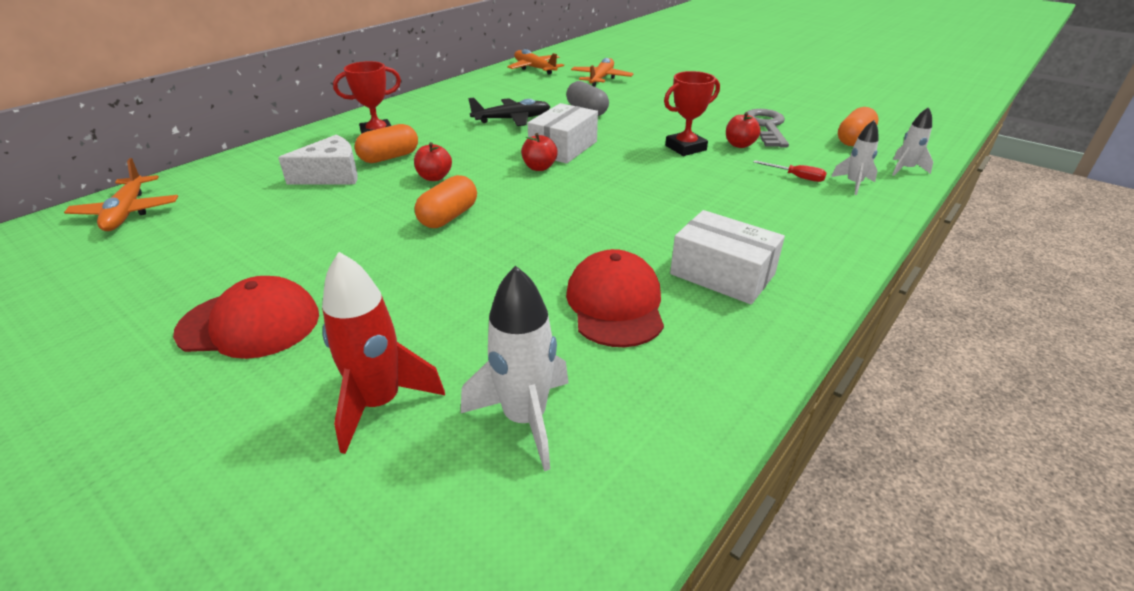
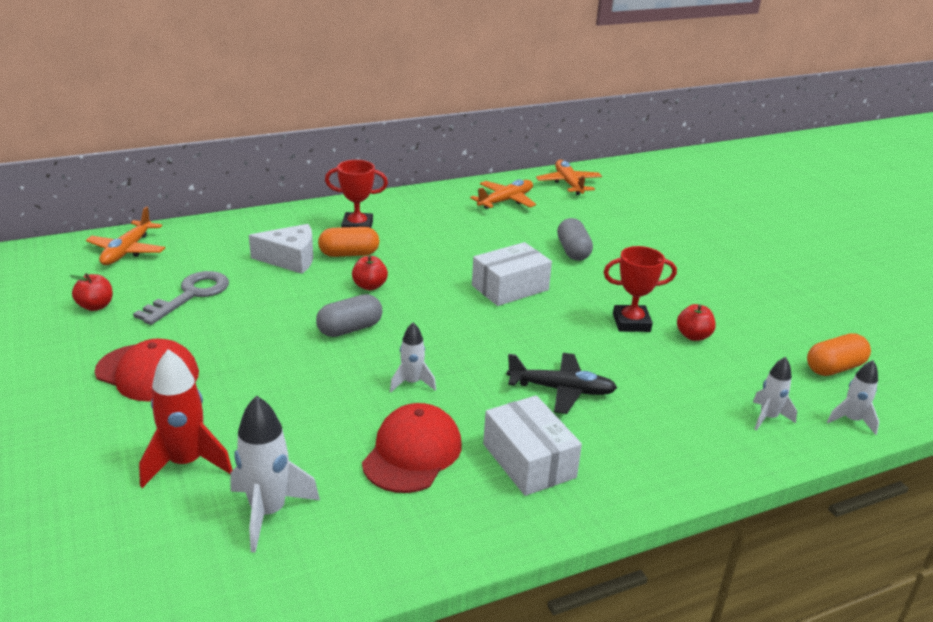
camera: 25 degrees right, 5 degrees down
(448, 217) = (350, 329): orange capsule -> grey capsule
(512, 119) = (490, 242): black plane -> black plane (561, 390)
(539, 167) = (468, 303): red apple -> red apple (96, 306)
(553, 244) = (412, 383): none -> white rocket
(601, 79) = (627, 214): orange plane -> orange plane (505, 201)
(766, 127) = (749, 323): grey key -> grey key (190, 295)
(796, 177) = (713, 390): red screwdriver -> none

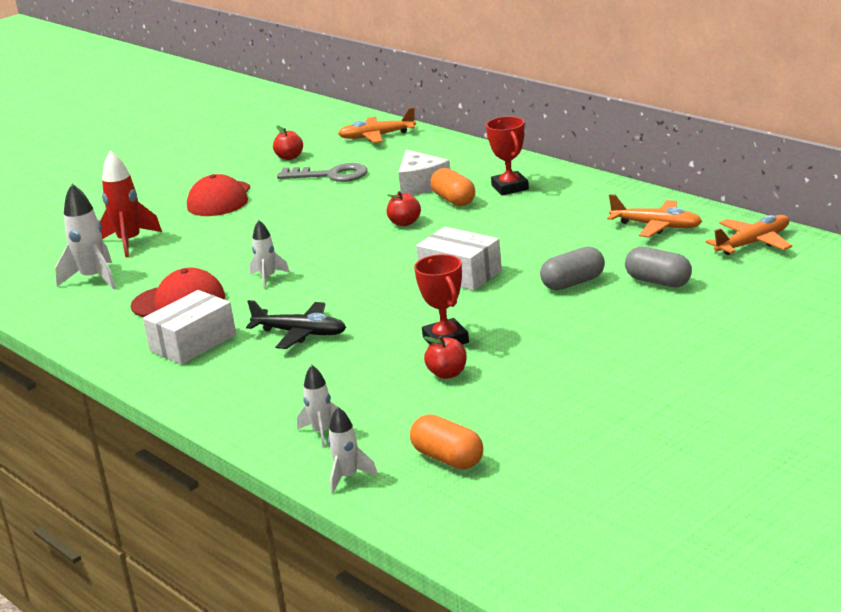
camera: 75 degrees right, 5 degrees down
(350, 329) = (328, 236): grey capsule -> grey capsule (658, 282)
(561, 390) = (300, 333): black plane -> black plane turned 60 degrees counterclockwise

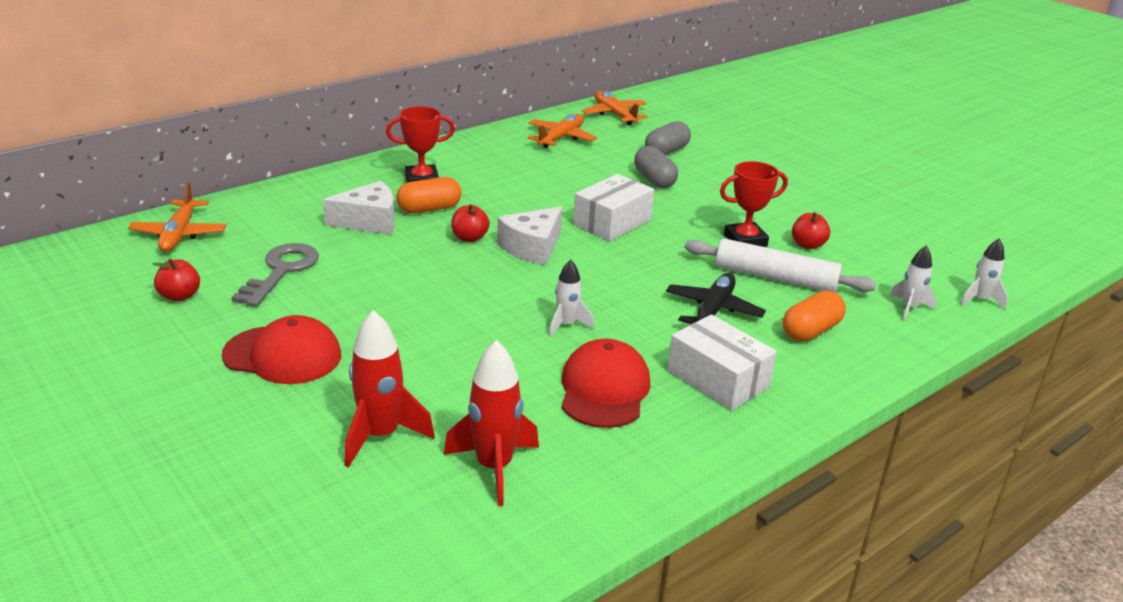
camera: 90 degrees left, 5 degrees up
(94, 279) = (494, 467): white rocket -> red rocket
(369, 359) = (775, 278): none -> white rolling pin
(396, 248) = (532, 247): none -> white cheese
(448, 458) = (944, 257): orange capsule -> orange capsule (811, 331)

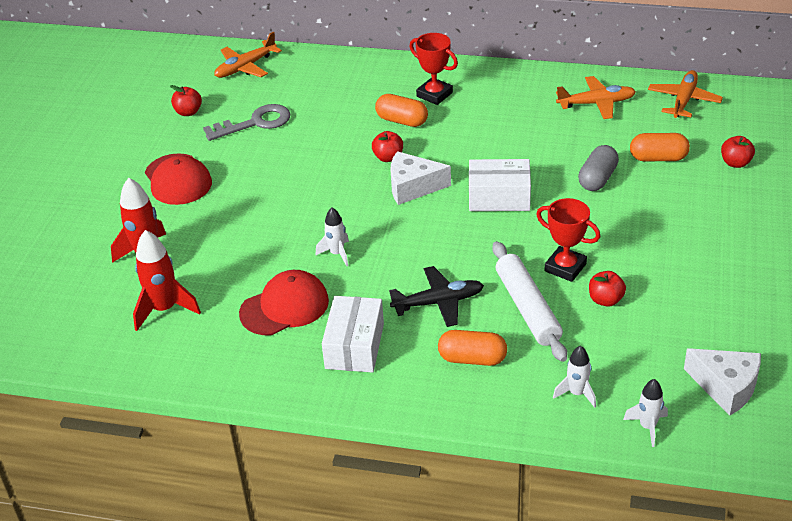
camera: 55 degrees right, 10 degrees up
(369, 221) = (353, 111): white cheese -> white cheese (726, 387)
(666, 151) = (658, 158): grey capsule -> orange capsule
(715, 135) = (735, 163): none -> red apple

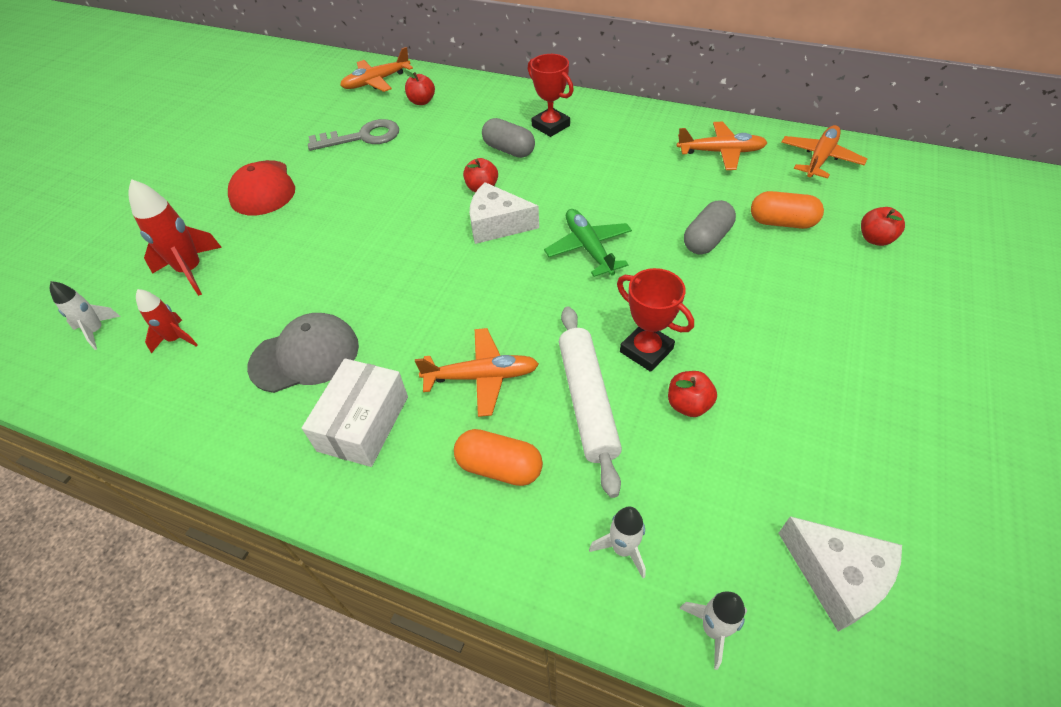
camera: 10 degrees right, 10 degrees up
(164, 309) = (176, 339): red rocket -> red rocket, size x0.60
(188, 112) = (304, 120): red apple -> red apple (422, 101)
(284, 307) = (305, 356): red cap -> grey cap
(337, 254) = (388, 295): white rocket -> white rocket (97, 331)
(402, 121) = (509, 150): orange capsule -> grey capsule
(438, 302) = (481, 377): black plane -> orange plane
(499, 197) = (589, 248): white box -> green plane

